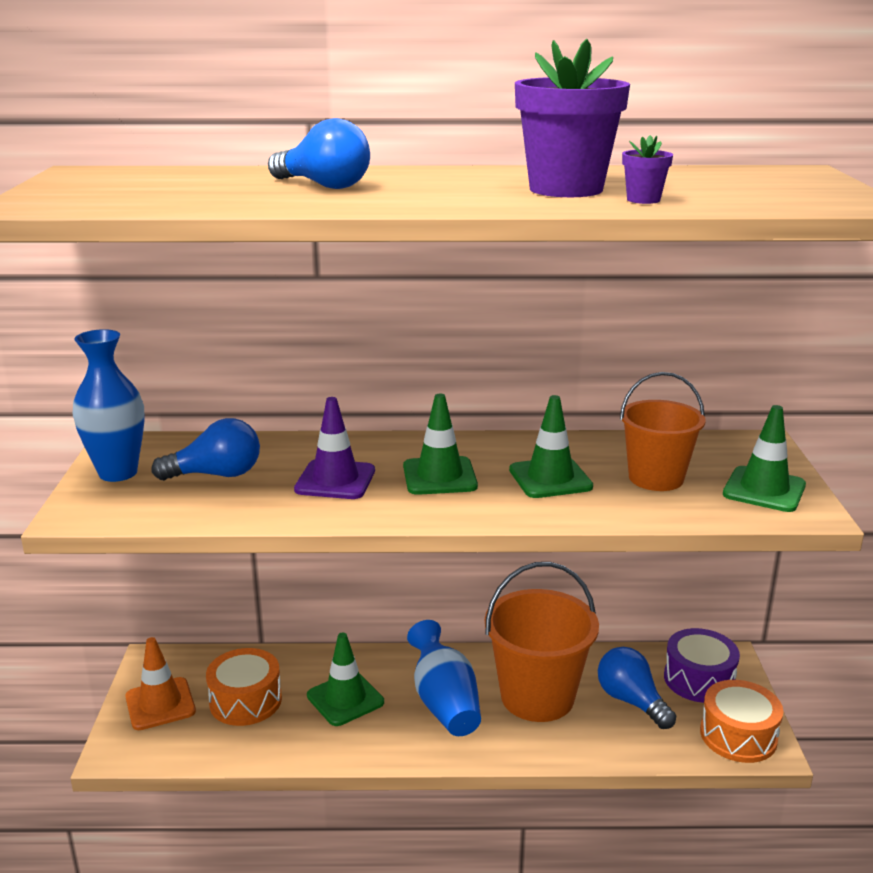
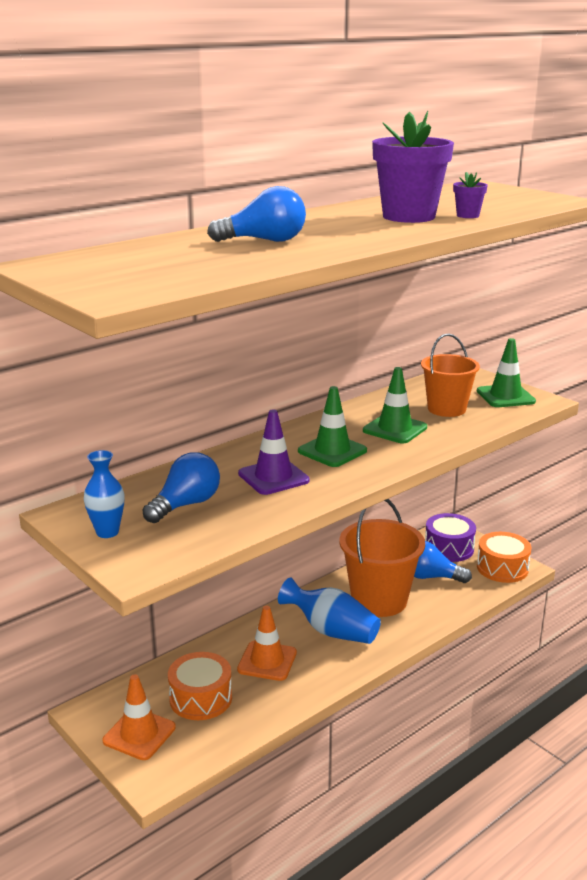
camera: 40 degrees left, 0 degrees up
(118, 473) = (107, 532): blue vase -> blue vase, size x0.64
(345, 699) = (267, 661): green traffic cone -> orange traffic cone

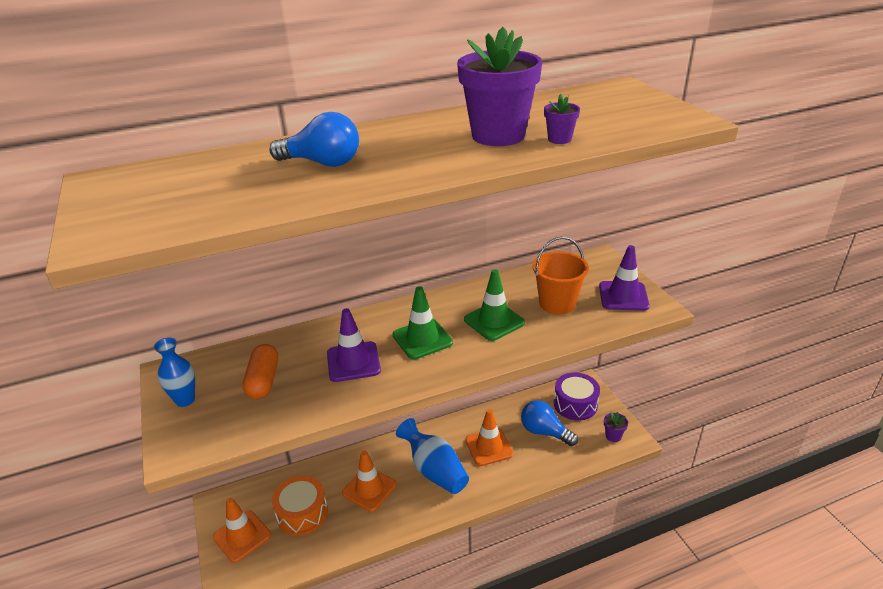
camera: 20 degrees right, 10 degrees up
(185, 505) = (263, 381): blue light bulb -> orange capsule
(379, 600) = (489, 447): orange bucket -> orange traffic cone
(502, 568) = (613, 436): orange drum -> purple flower pot
(505, 396) = (623, 296): green traffic cone -> purple traffic cone

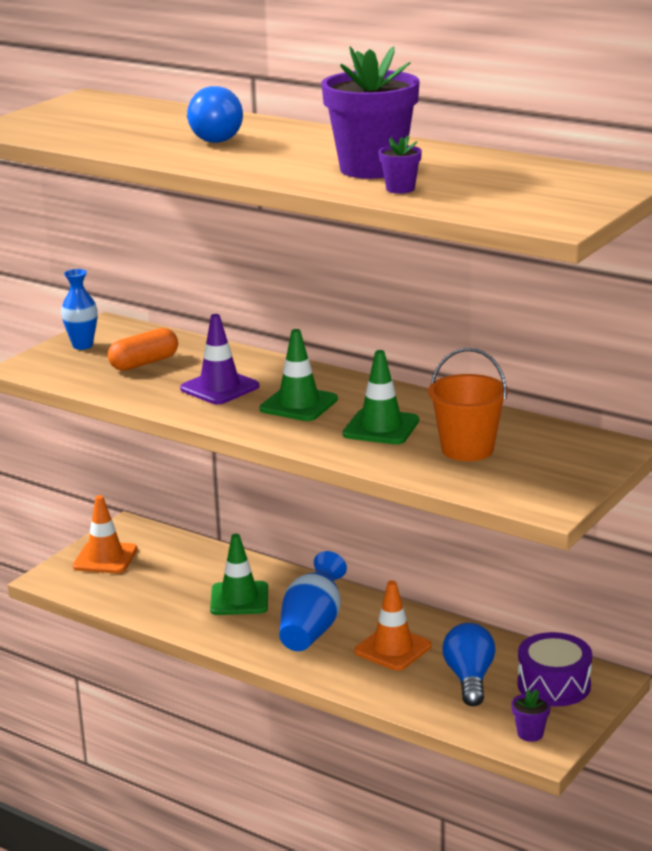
camera: 55 degrees right, 10 degrees down
(302, 513) = (166, 576): orange drum -> none
(369, 489) = (239, 599): orange traffic cone -> green traffic cone
(623, 296) = (543, 481): purple traffic cone -> none

